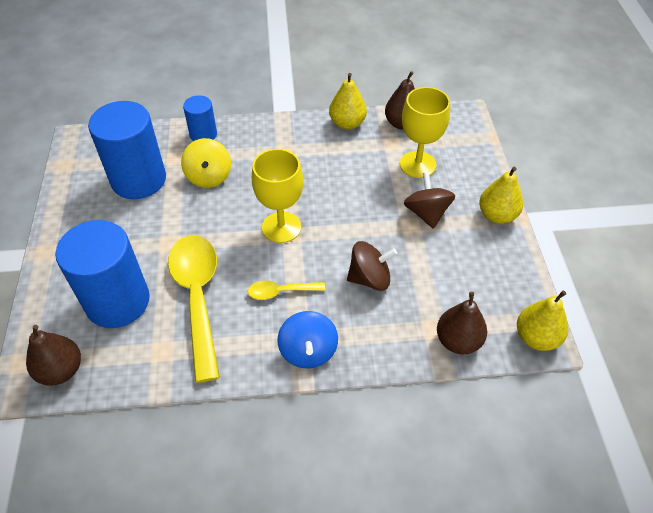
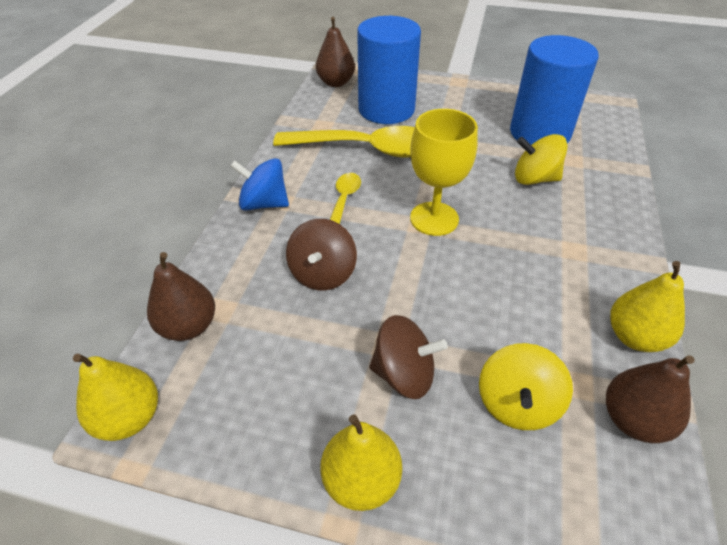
camera: 110 degrees right, 5 degrees down
(203, 134) = (613, 185): blue cylinder -> none
(418, 164) = (517, 403): yellow goblet -> yellow spinning top

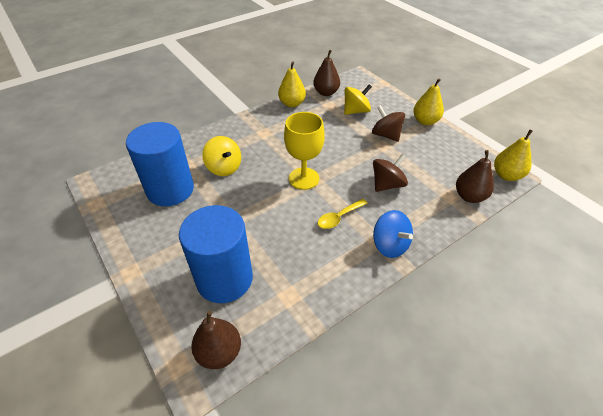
camera: 140 degrees left, 0 degrees up
(367, 149) = (284, 247): yellow spoon -> none

